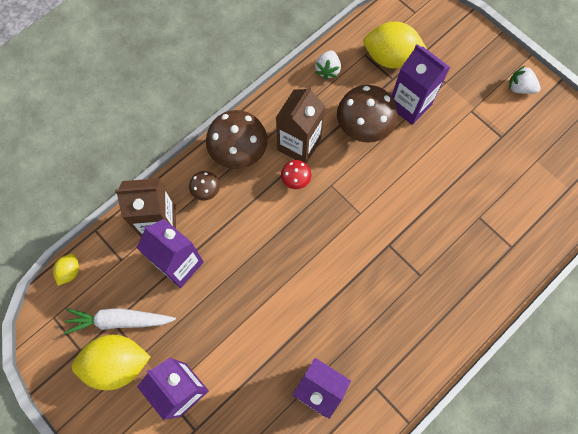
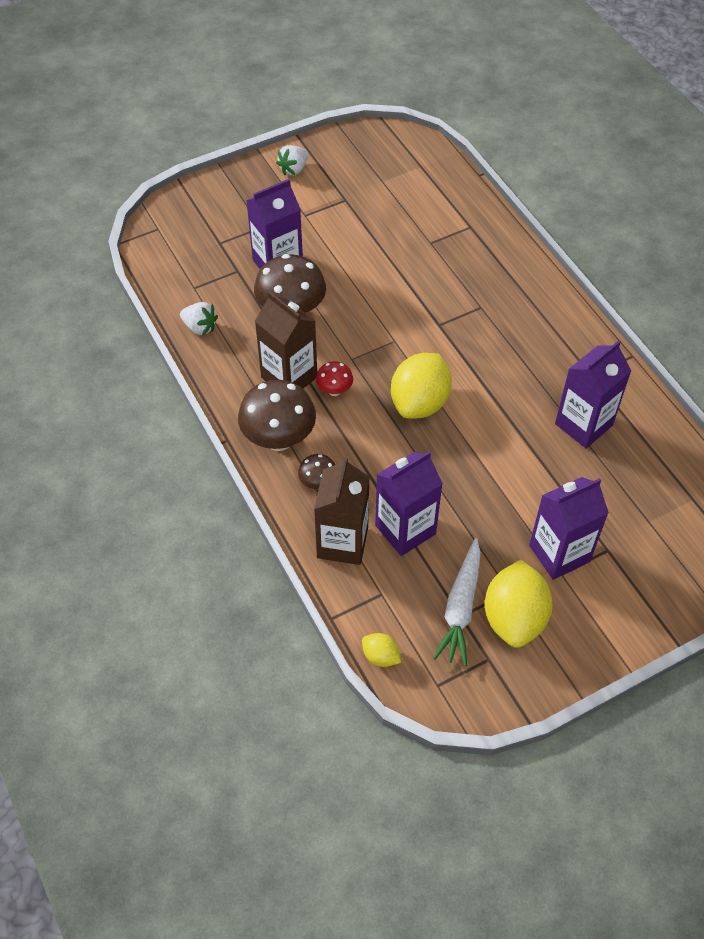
camera: 75 degrees left, 15 degrees down
(390, 58) = (209, 265): yellow lemon -> yellow lemon (420, 402)

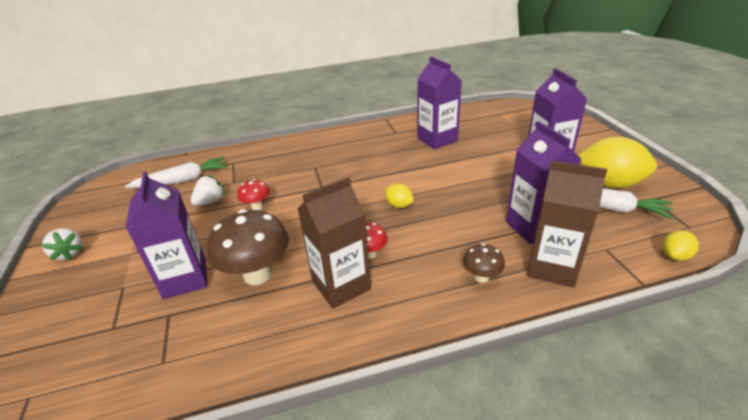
camera: 75 degrees left, 20 degrees down
(200, 327) = (230, 362): white strawberry -> white strawberry (210, 202)
(279, 439) = (421, 302): brown mushroom -> none
(389, 279) = (257, 207): none -> red mushroom
(420, 402) = (399, 205): yellow lemon -> yellow lemon, size x0.47
(423, 197) = (183, 180): none -> white carrot

